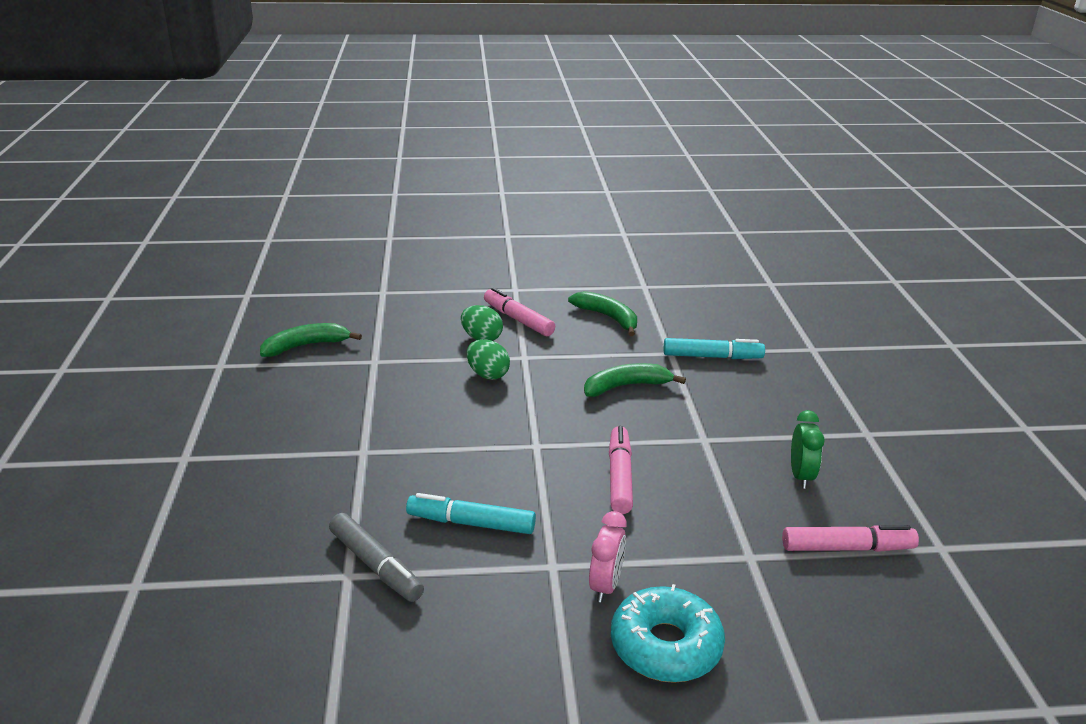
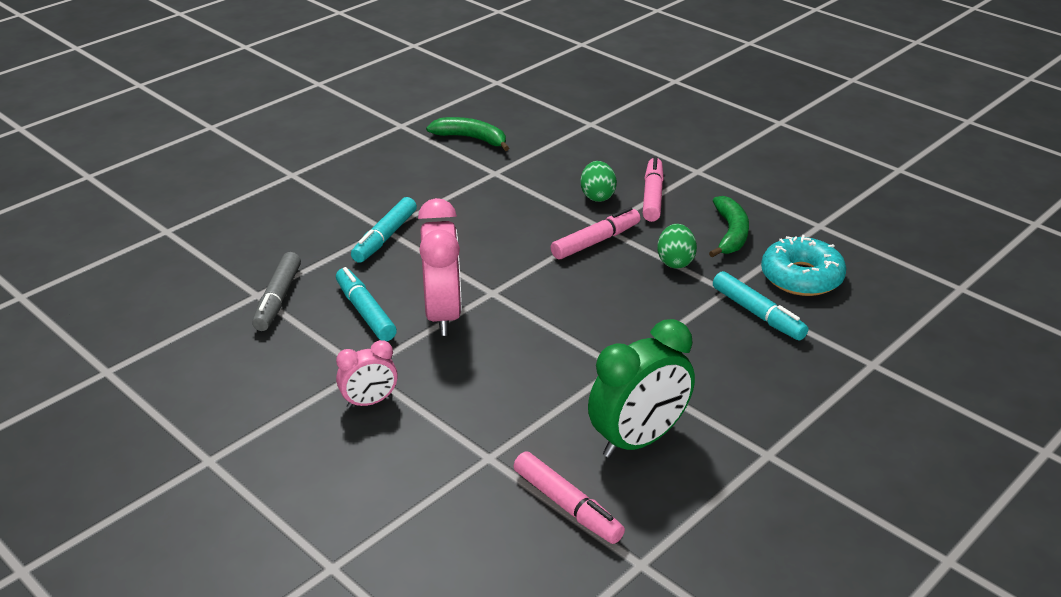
camera: 50 degrees right, 5 degrees up
(376, 458) = (385, 237): none -> turquoise marker
(488, 374) = (552, 225): green egg -> green egg (675, 261)
(533, 484) = (443, 315): none -> pink clock
(619, 477) = (505, 348): pink marker -> pink marker (595, 241)
(626, 386) = (636, 293): green banana -> none
(665, 646) = (337, 458): turquoise donut -> turquoise donut (801, 277)
(801, 476) = (638, 440): green clock -> green clock, size x1.81

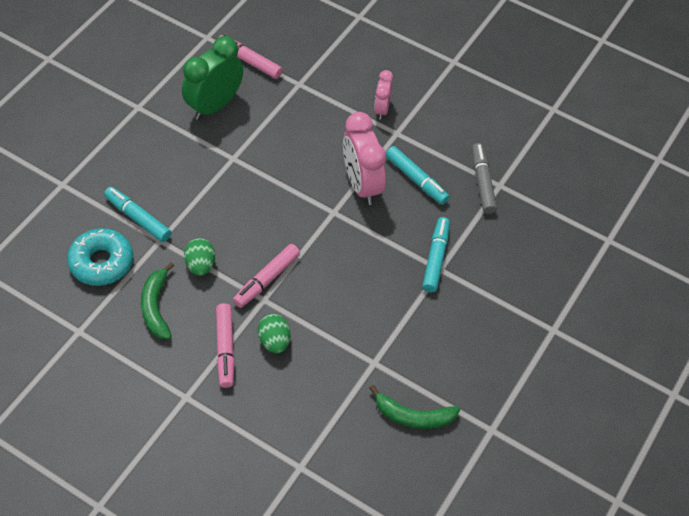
camera: 165 degrees right, 20 degrees up
(369, 402) = (382, 109): pink clock -> pink clock turned 45 degrees counterclockwise

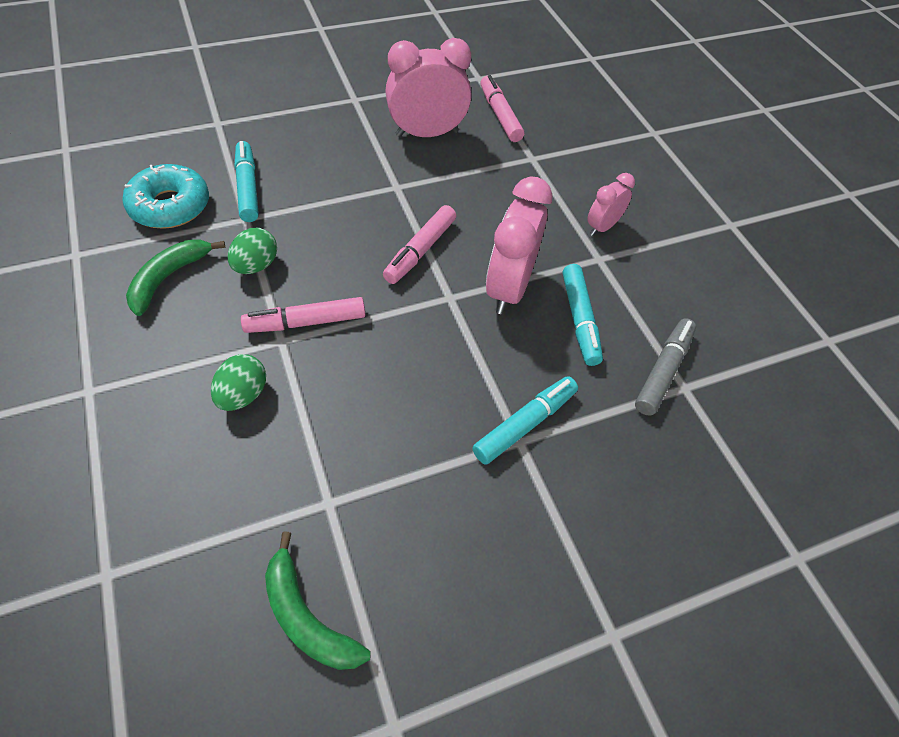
camera: 35 degrees right, 0 degrees up
(214, 105) = (427, 134): green clock -> pink clock
(225, 348) = (185, 366): pink marker -> pink marker (420, 250)

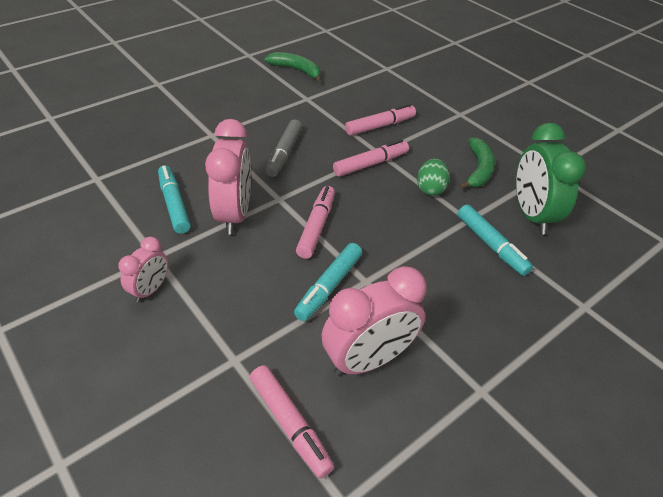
camera: 165 degrees right, 10 degrees down
(170, 206) = (531, 215): turquoise donut -> green clock
(243, 395) = (380, 126): green egg -> pink marker
(524, 424) = (209, 142): turquoise marker -> turquoise marker (329, 286)
(663, 371) = (111, 184): grey marker -> grey marker (284, 153)

